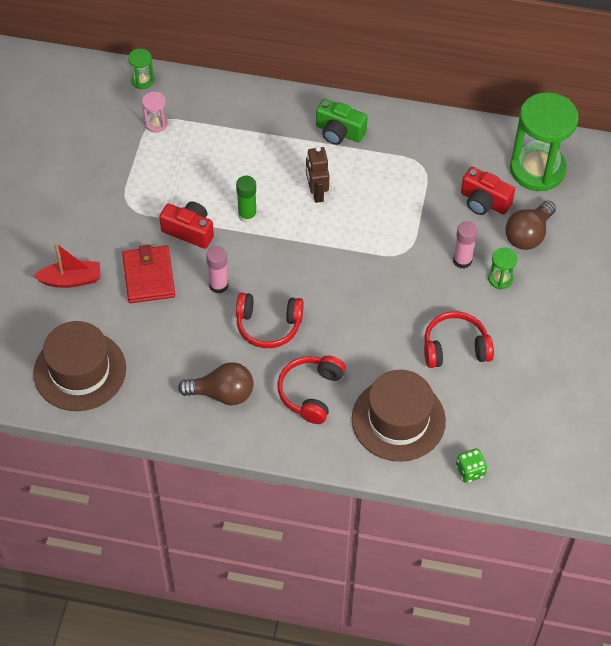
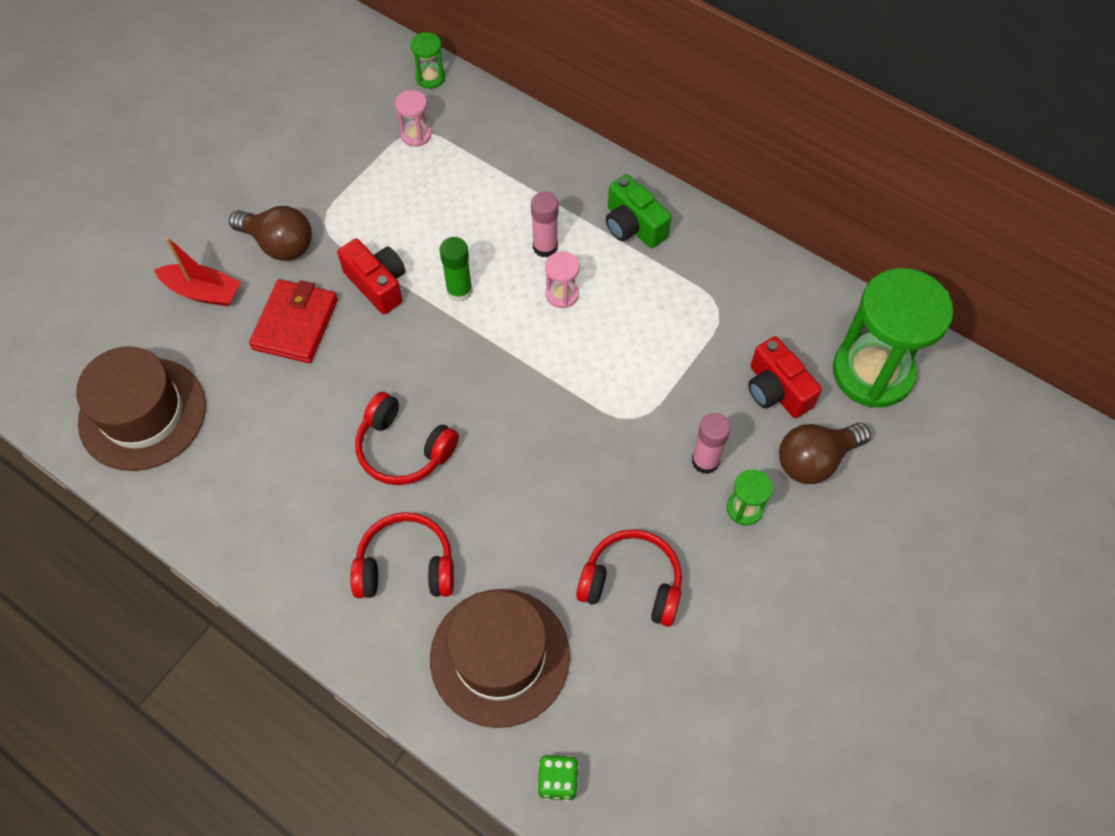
camera: 25 degrees right, 5 degrees up
(218, 285) = (372, 369): pink glue stick -> pink glue stick (545, 247)
(222, 393) = (294, 518): brown light bulb -> brown light bulb (279, 244)
(311, 392) = (406, 566): red headphones -> red headphones turned 45 degrees clockwise
(316, 193) = (562, 294): brown robot -> pink hourglass

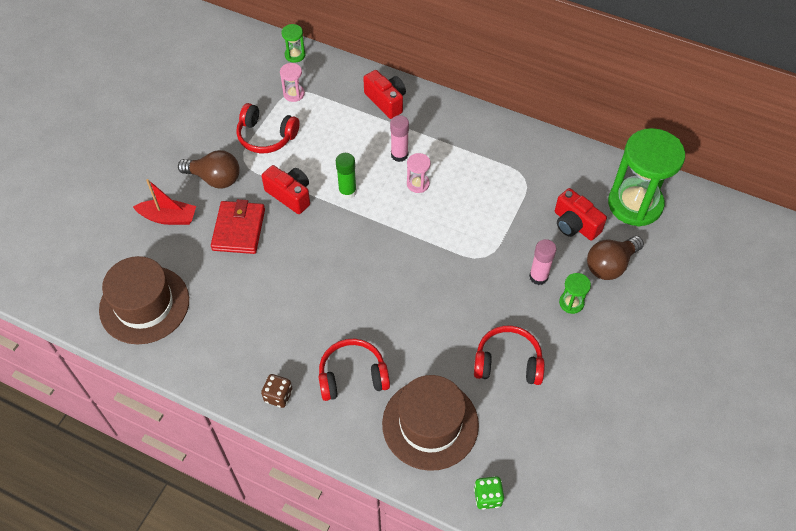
camera: 10 degrees left, 5 degrees down
(296, 578) = (278, 396): none -> brown dice
(403, 449) = (333, 300): red headphones -> red headphones (266, 136)
(544, 164) = (386, 101): none -> red camera
(633, 226) = (455, 133): green camera -> none

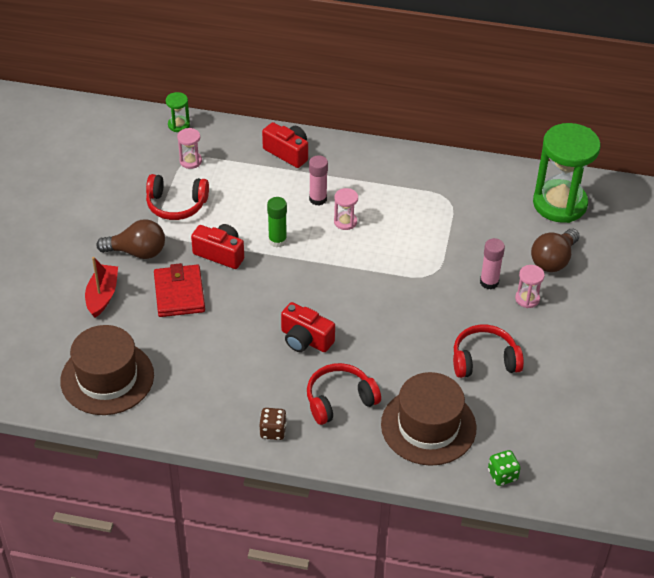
camera: 15 degrees left, 10 degrees down
(168, 217) = (102, 295): red boat -> red boat turned 75 degrees counterclockwise
(571, 303) = (527, 299): green hourglass -> pink hourglass
(575, 224) = (509, 231): red camera -> red camera (305, 339)

